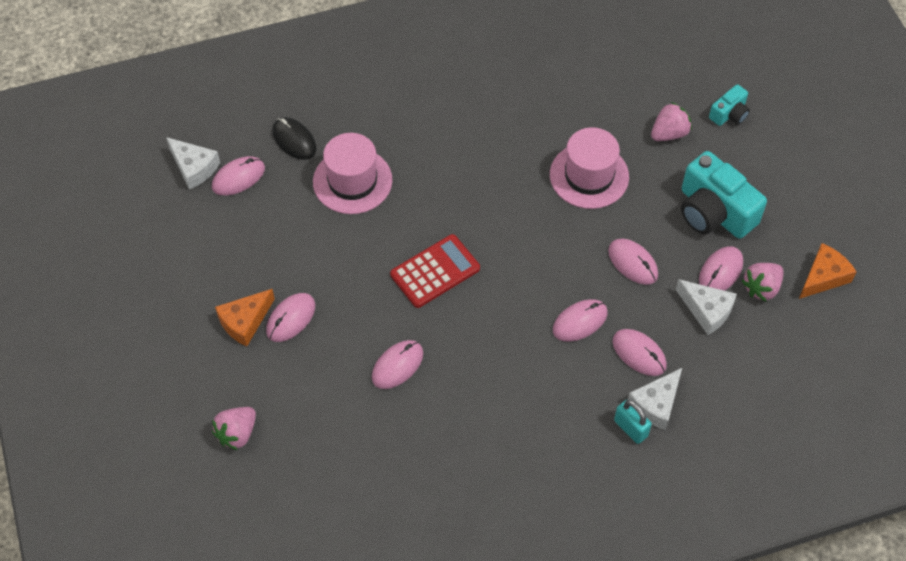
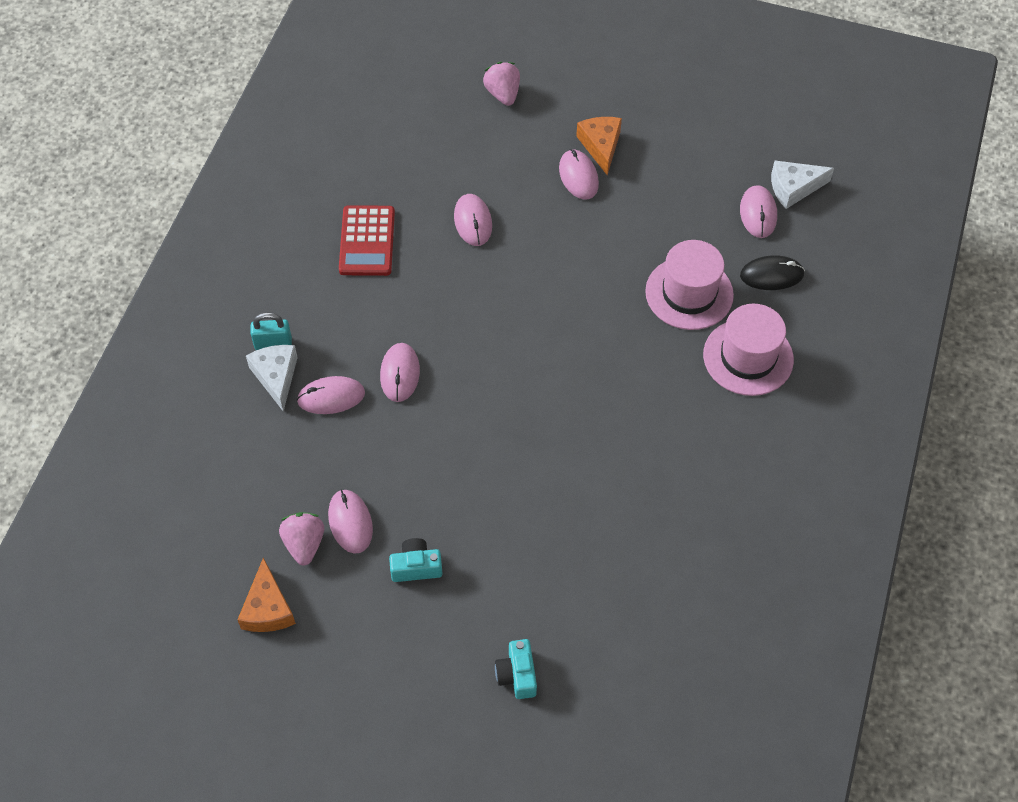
camera: 125 degrees right, 0 degrees up
(435, 272) = (540, 299): red calculator -> red calculator (367, 241)
(589, 176) = (545, 486): pink hat -> pink hat (748, 357)
(633, 263) = (421, 456): pink mouse -> none
(669, 133) = (538, 596): pink strawberry -> none
(707, 310) = (323, 480): white cheese -> none
(714, 212) = (416, 567): turquoise camera -> turquoise camera, size x0.51

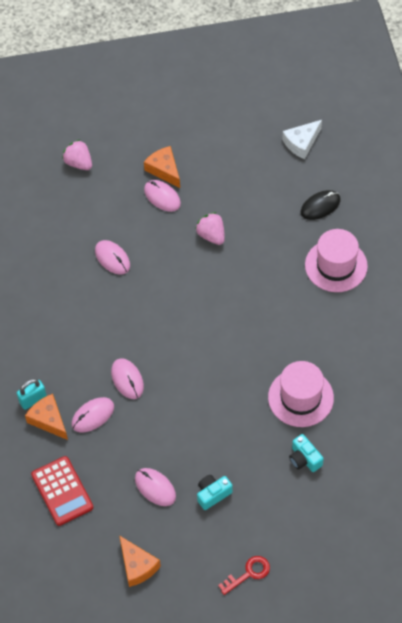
camera: 25 degrees left, 0 degrees up
(276, 377) = (48, 420): white cheese -> orange cheese
(304, 544) = (135, 515): pink strawberry -> pink strawberry (211, 235)
(367, 241) = (51, 303): red calculator -> red calculator (62, 491)
(398, 691) = (248, 573): none -> red key
(517, 675) = (313, 527): turquoise camera -> turquoise camera (304, 459)
(689, 293) = (277, 242): pink hat -> pink hat (300, 397)
(758, 213) = (289, 170): pink mouse -> none

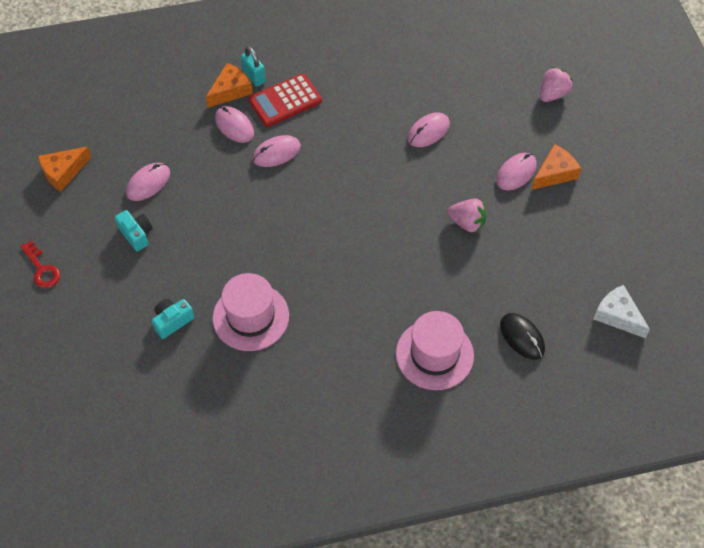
camera: 85 degrees right, 0 degrees up
(62, 491) = (151, 107): red calculator -> red calculator (285, 100)
(211, 235) = (467, 223): pink strawberry -> pink strawberry turned 60 degrees clockwise

